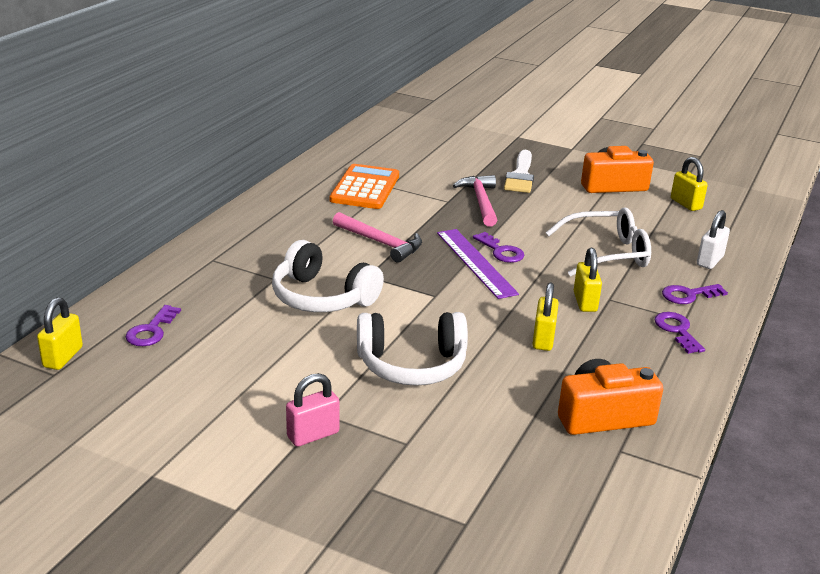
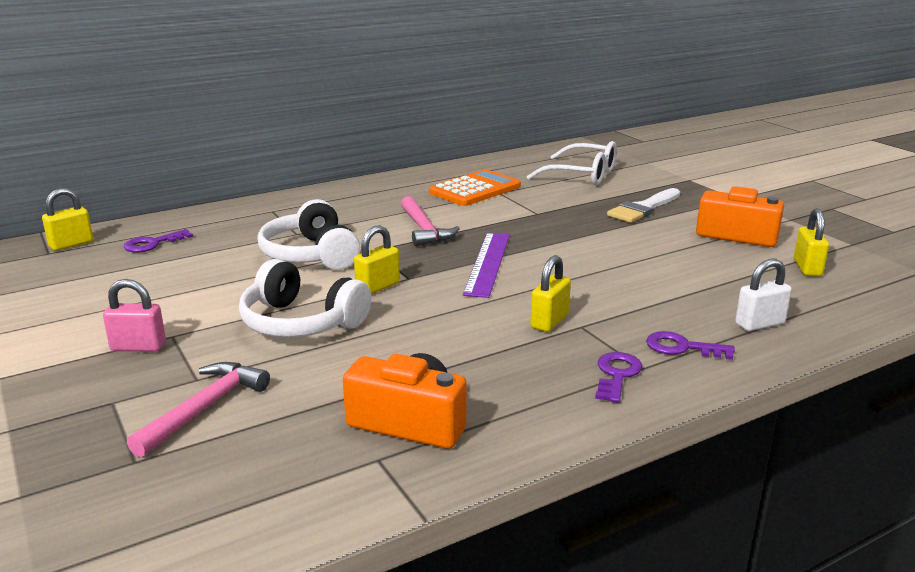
camera: 35 degrees right, 5 degrees down
(480, 202) = (568, 220): pink hammer -> pink hammer (204, 408)
(501, 251) = (527, 260): purple key -> none
(543, 339) = (455, 339): yellow padlock -> yellow padlock (378, 287)
(608, 253) = (642, 288): white glasses -> white glasses (583, 175)

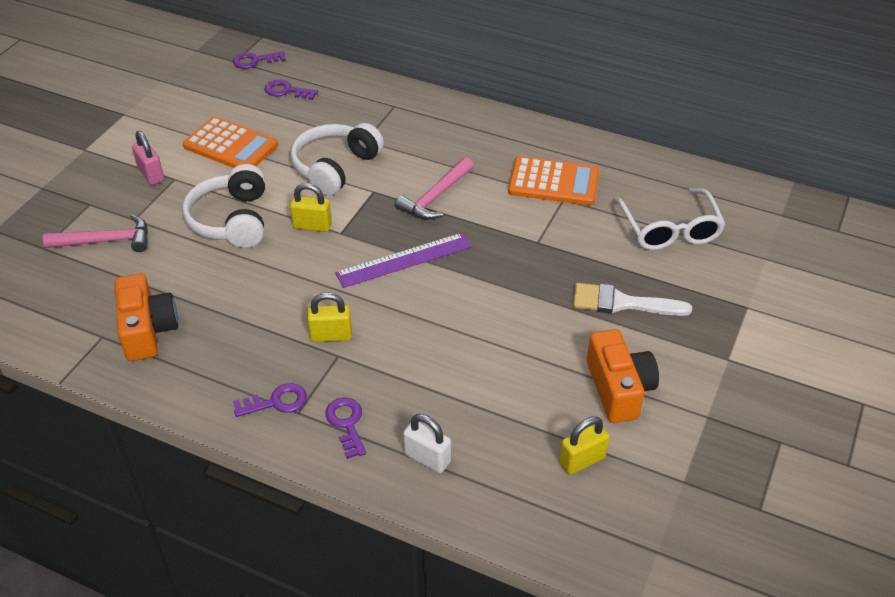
camera: 55 degrees right, 20 degrees up
(71, 244) = (255, 61): yellow padlock -> purple key
(180, 291) = (230, 146): none -> orange calculator

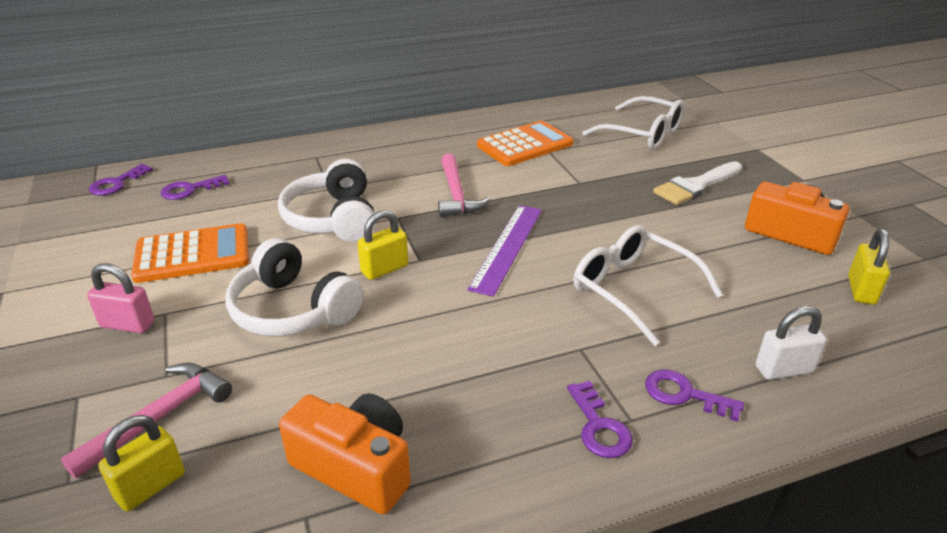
camera: 45 degrees left, 10 degrees down
(276, 402) = (599, 427): purple key -> purple key turned 135 degrees clockwise
(331, 335) = (548, 338): yellow padlock -> yellow padlock (151, 486)
(430, 343) = (632, 289): none -> white glasses

